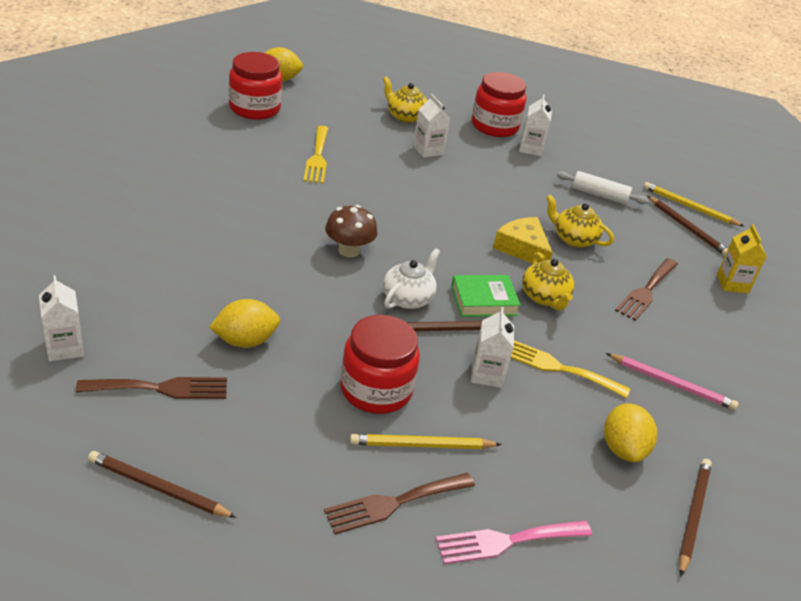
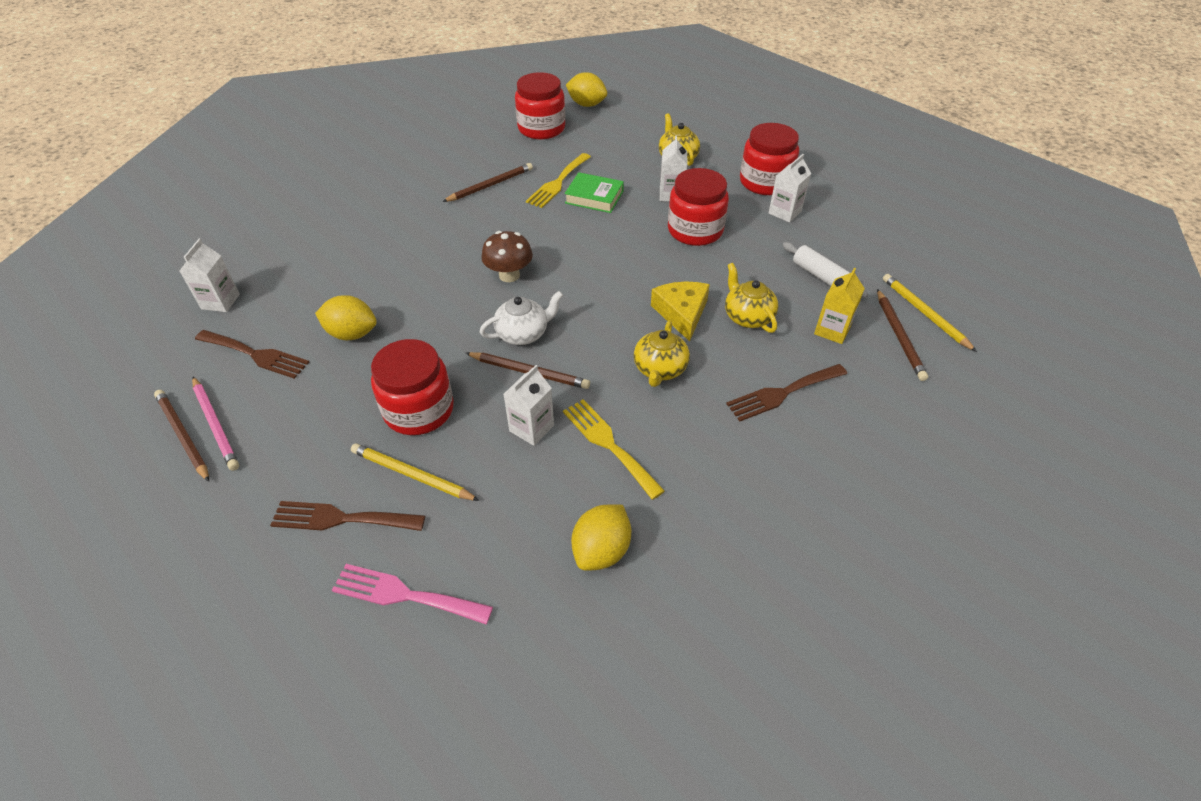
camera: 35 degrees right, 10 degrees up
(474, 177) = (695, 230): none -> red jar
(483, 300) = (594, 355): green book -> green book (594, 197)
(672, 383) = (720, 501): pink pencil -> pink pencil (216, 425)
(692, 515) = (613, 650): brown pencil -> brown pencil (490, 185)
(732, 284) = (900, 414): yellow carton -> yellow carton (832, 330)

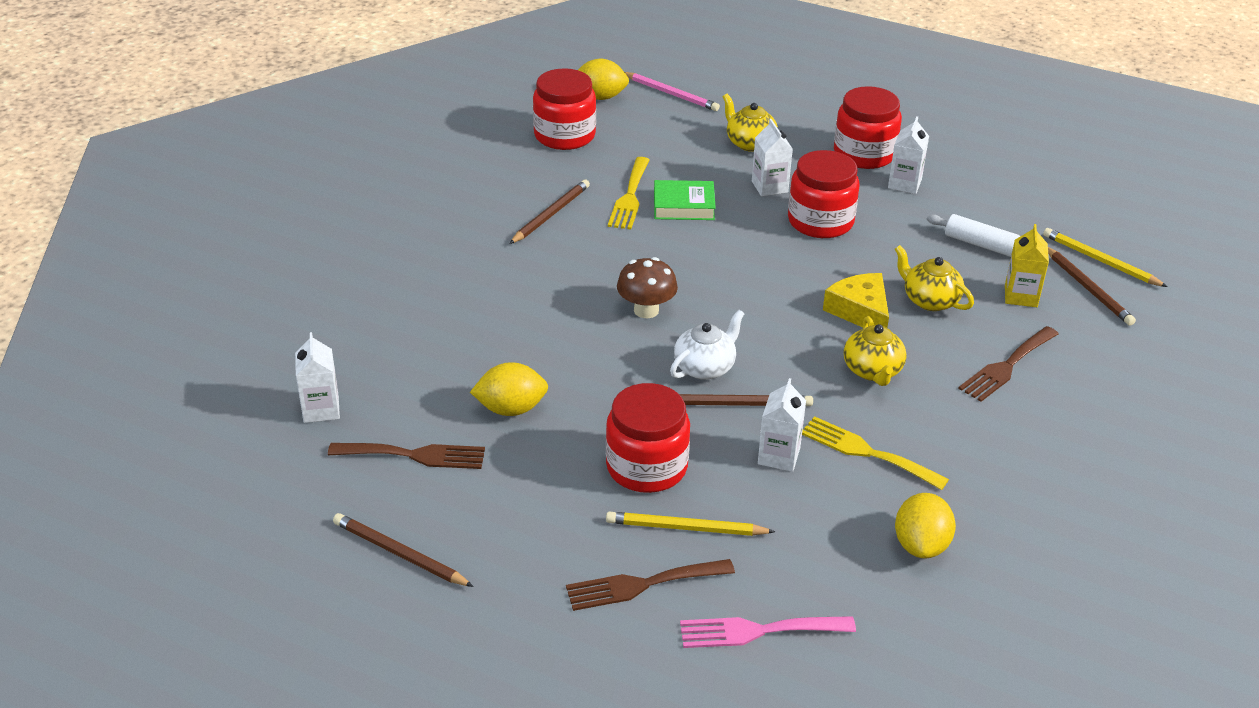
camera: 20 degrees left, 10 degrees down
(216, 425) = (429, 534): pink pencil -> pink pencil (671, 94)

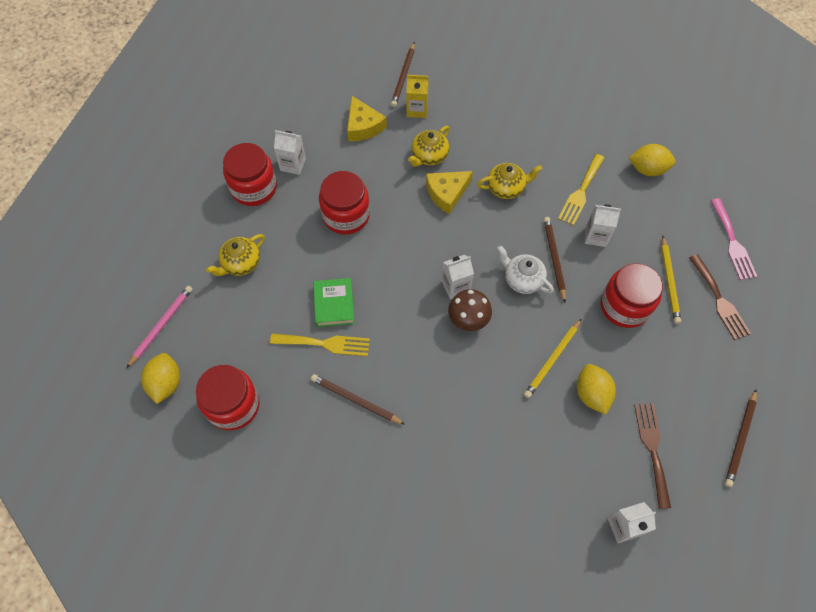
camera: 95 degrees left, 25 degrees up
(769, 187) = (303, 248): white carton -> white carton (455, 286)
(980, 244) = (363, 126): white rolling pin -> yellow cheese
(1007, 366) = (488, 122): brown fork -> none
(1088, 288) = (403, 76): brown pencil -> brown pencil turned 135 degrees clockwise
(1100, 261) = (374, 68): yellow pencil -> yellow pencil (552, 360)

